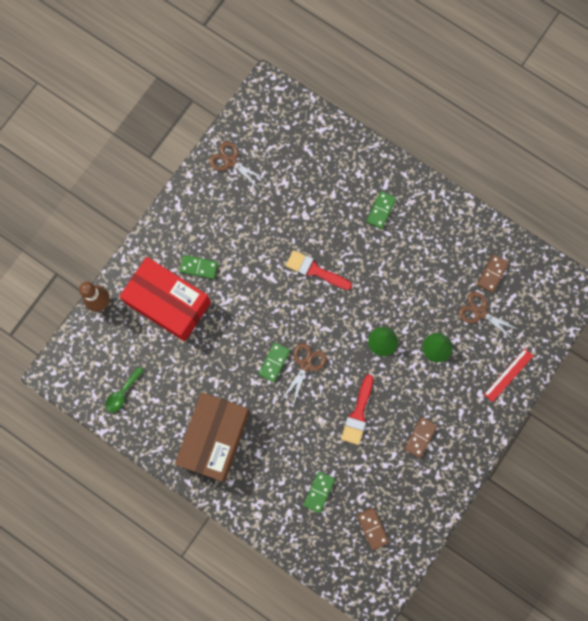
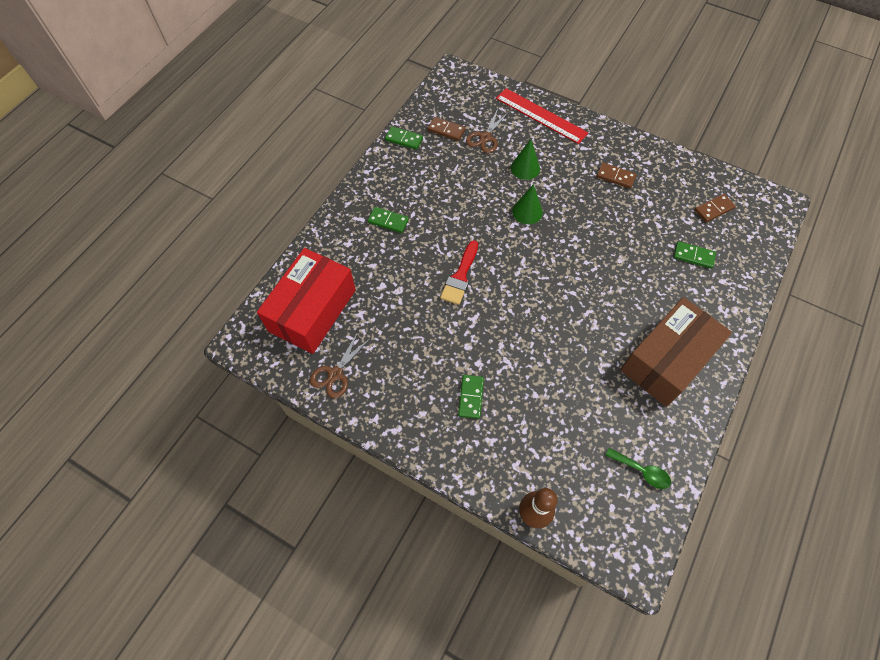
camera: 95 degrees left, 15 degrees down
(168, 303) = (520, 428): red box -> red box (312, 310)
(214, 438) = (667, 360): brown box -> brown box turned 60 degrees counterclockwise
(274, 362) = (569, 307): green domino -> green domino (404, 139)
(306, 365) = (565, 277): brown scissors -> none
(358, 414) = (606, 228): red brush -> none
(508, 375) = (541, 115): red ruler -> red ruler, size x1.68

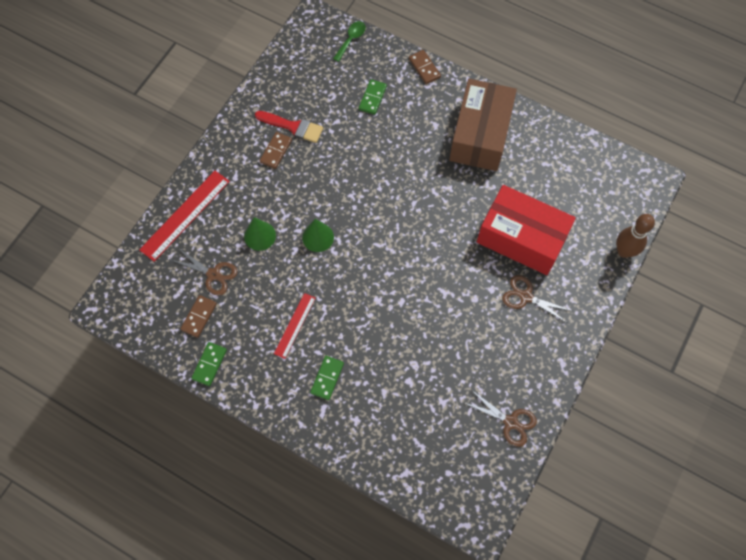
camera: 90 degrees left, 5 degrees up
(312, 310) = (440, 451): red box -> red box (521, 238)
(438, 196) = (294, 325): none -> red ruler
(460, 276) = (397, 304): red brush -> red brush (293, 127)
(471, 397) = (526, 296): green domino -> brown scissors
(642, 471) = (580, 167): green spoon -> green spoon (351, 39)
(667, 360) = (480, 135): brown box -> brown box turned 60 degrees clockwise
(714, 209) = (319, 73): brown domino -> brown domino (424, 68)

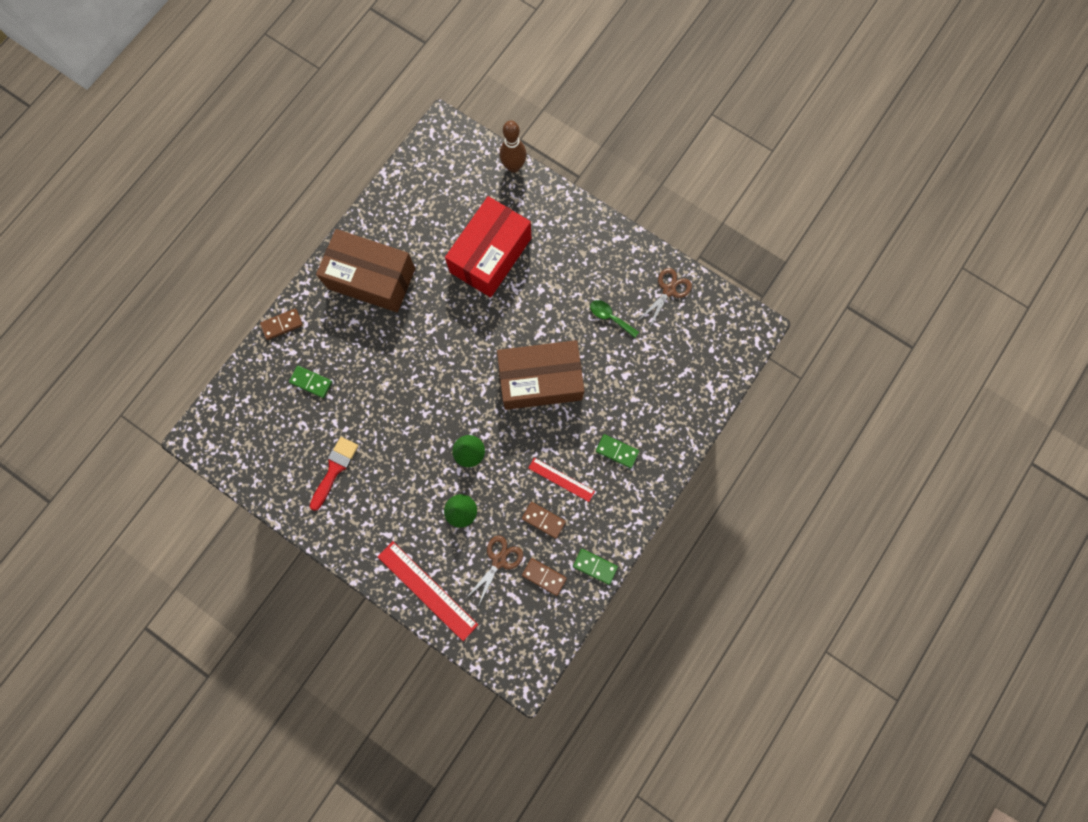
camera: 85 degrees left, 10 degrees up
(276, 151) = (362, 489): brown domino -> brown domino (543, 520)
(351, 39) = (232, 399): green spoon -> green spoon (610, 317)
(395, 297) = (540, 380): none -> brown box
(526, 296) = (551, 260): brown scissors -> none

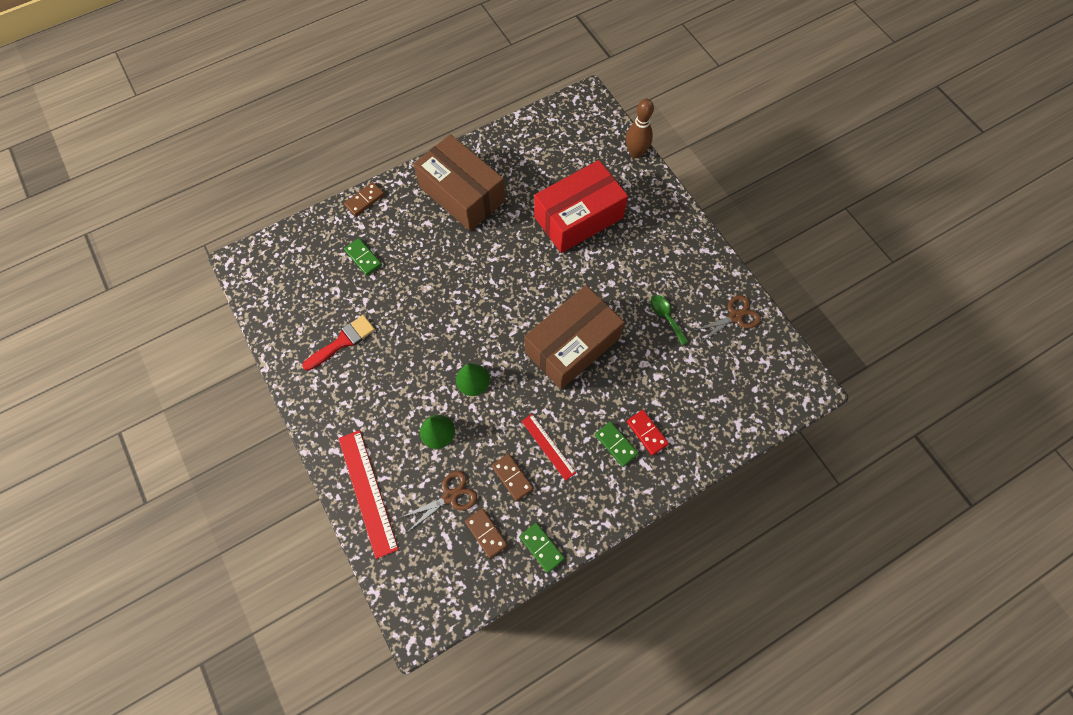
camera: 25 degrees right, 10 degrees down
(282, 324) = (364, 200): brown domino -> brown domino turned 45 degrees counterclockwise
(540, 380) = (572, 345): brown box -> brown box turned 60 degrees counterclockwise
(638, 429) = (647, 433): none -> red domino

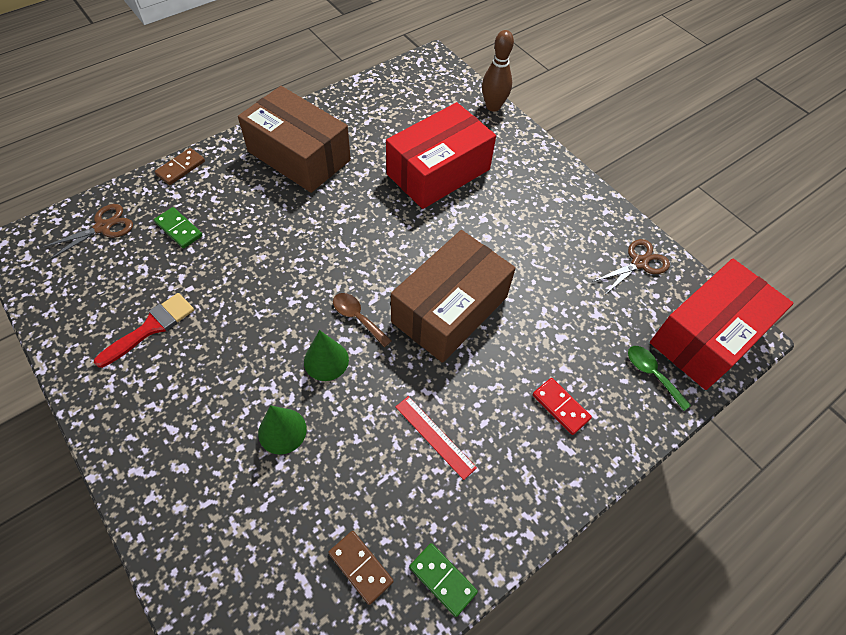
camera: 10 degrees left, 10 degrees down
(367, 492) = (184, 526): red ruler -> none
(450, 496) = (305, 519): brown scissors -> brown scissors (103, 227)
(499, 346) = (357, 317): none -> brown spoon
(512, 477) = (390, 483): brown domino -> none
(616, 444) = (523, 425): green domino -> none
(666, 317) = (558, 269): green spoon -> green spoon (651, 374)
(776, 386) = (707, 336): none -> red box

